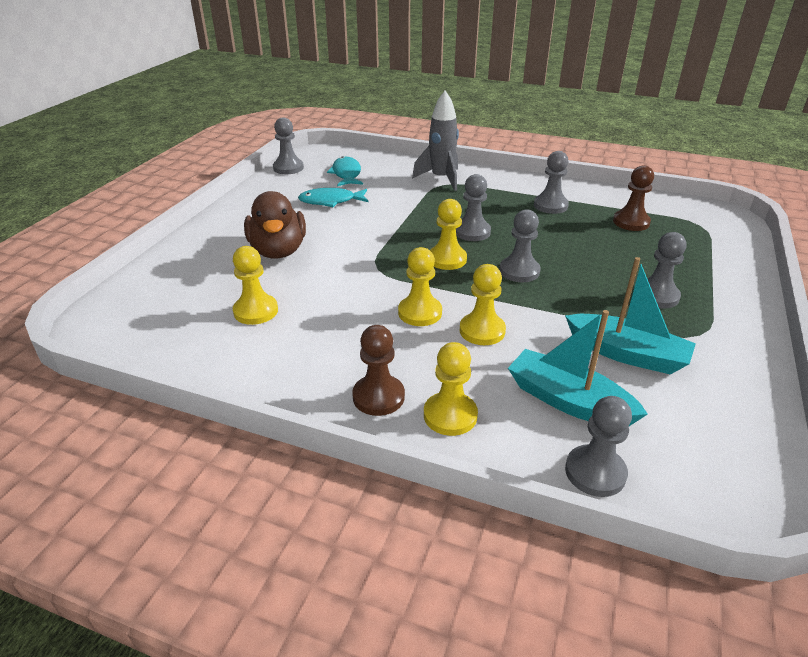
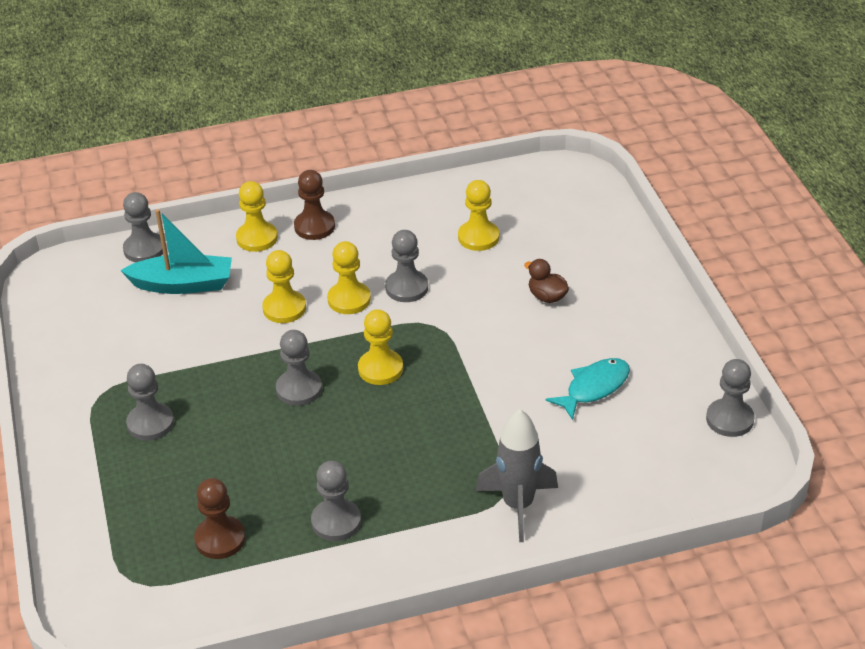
camera: 145 degrees right, 5 degrees up
(278, 251) = (547, 297): brown duck -> brown duck, size x0.50
(346, 174) = (645, 448): turquoise fish -> none
(472, 232) = (390, 421): grey pawn -> grey pawn (407, 288)
(626, 354) = (156, 344): turquoise boat -> none

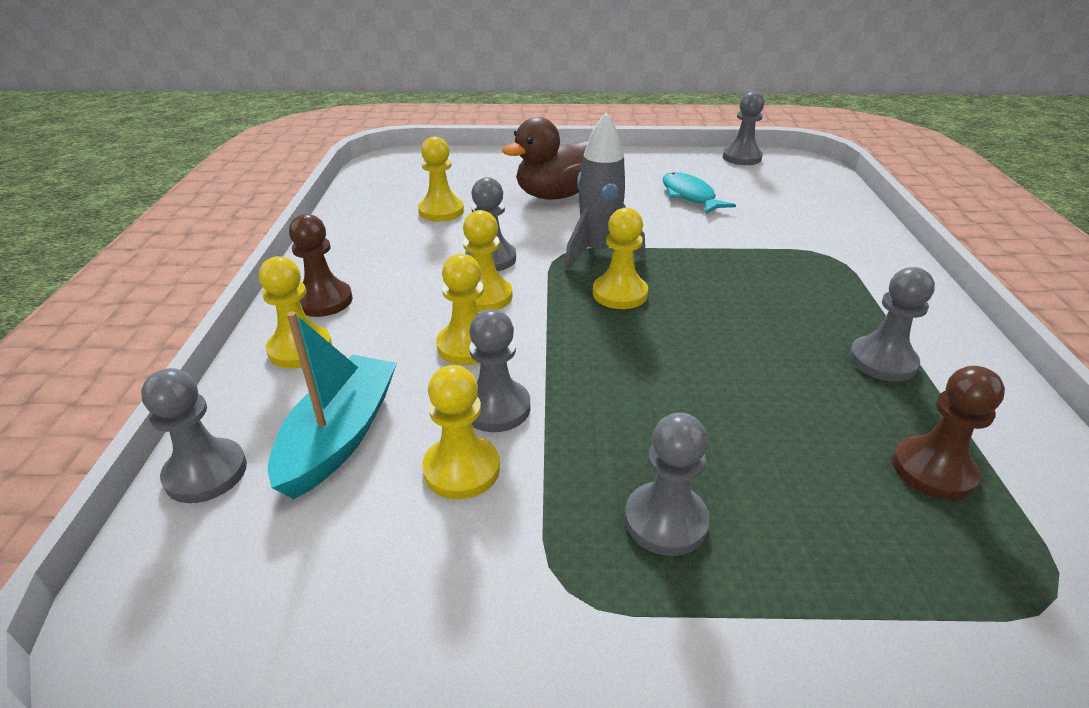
camera: 75 degrees left, 5 degrees down
(169, 338) = (461, 469): none -> yellow pawn
(299, 389) = (634, 356): grey pawn -> grey pawn (496, 408)
(518, 505) = (845, 251): grey rocket -> grey rocket (598, 252)
(547, 297) = (555, 195): brown duck -> brown duck, size x1.98

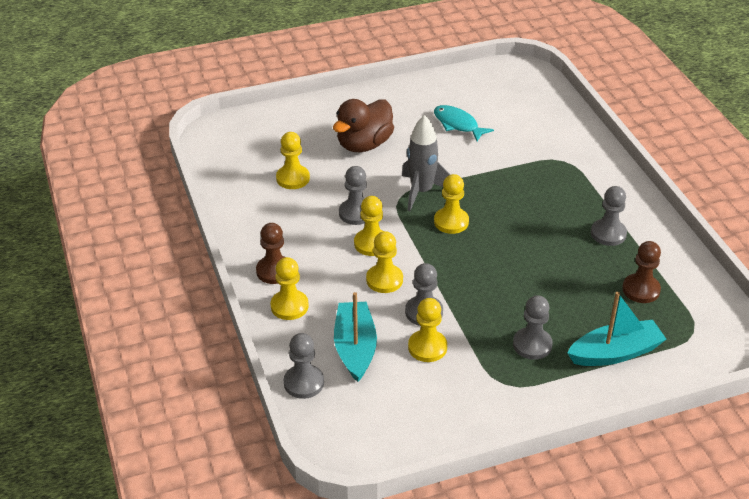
camera: 20 degrees left, 5 degrees up
(741, 158) = (478, 73): grey pawn -> none
(847, 593) = (615, 353): none -> turquoise boat

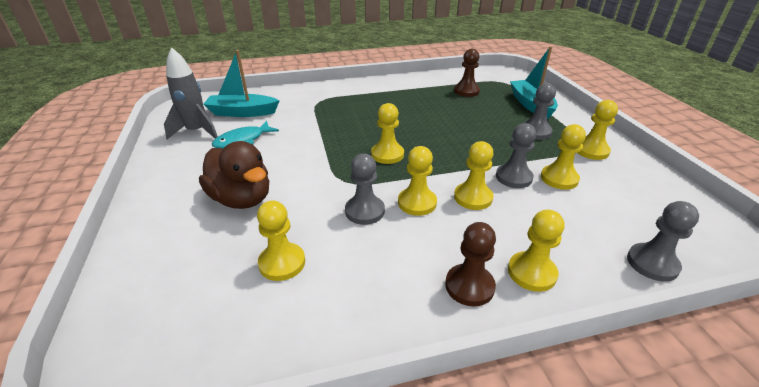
camera: 85 degrees left, 5 degrees down
(355, 348) = (580, 222): turquoise boat -> turquoise boat (242, 112)
(421, 192) = (339, 167): grey rocket -> grey rocket (197, 132)
(494, 388) = (591, 151): none -> yellow pawn
(608, 234) = (408, 95): grey pawn -> none

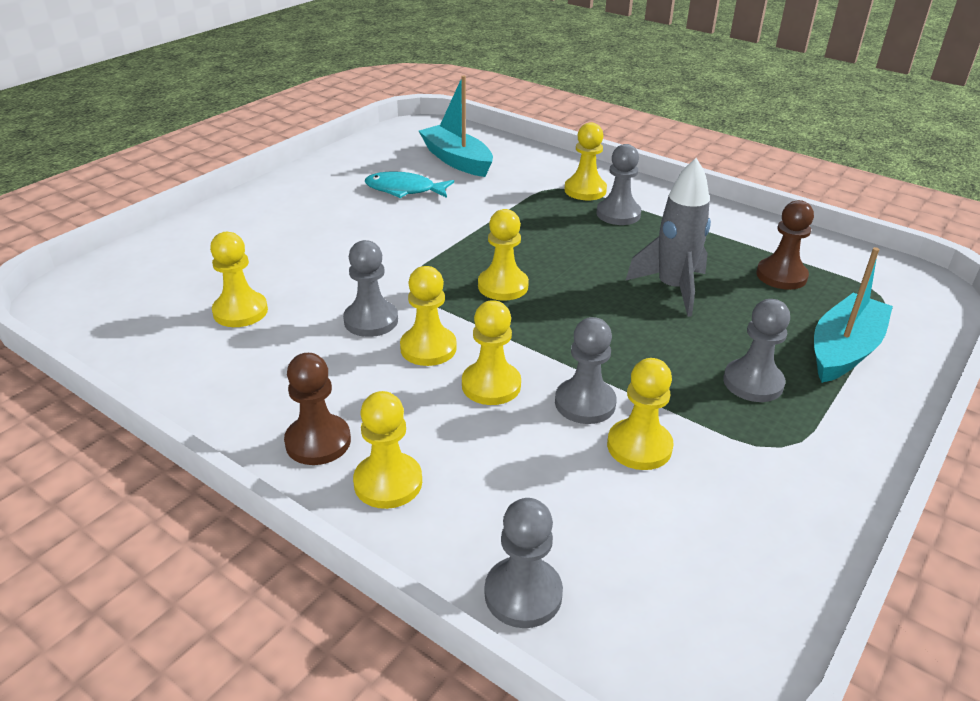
camera: 50 degrees right, 0 degrees up
(197, 132) = (385, 160): grey rocket -> grey rocket (673, 289)
(242, 199) = (307, 243): brown duck -> none
(368, 99) = (618, 214): none -> grey pawn
(591, 151) = (779, 458): yellow pawn -> yellow pawn (585, 190)

